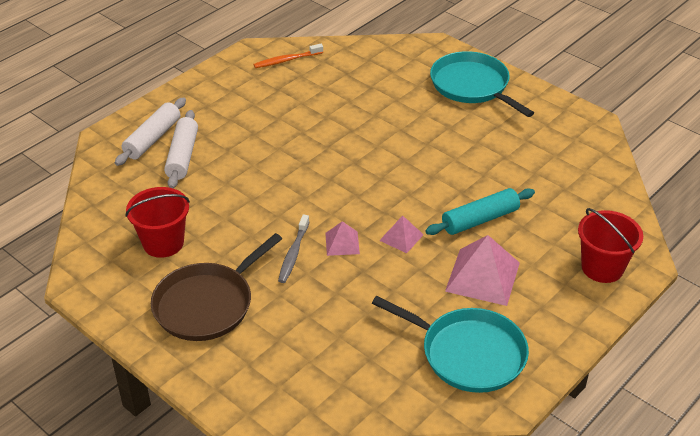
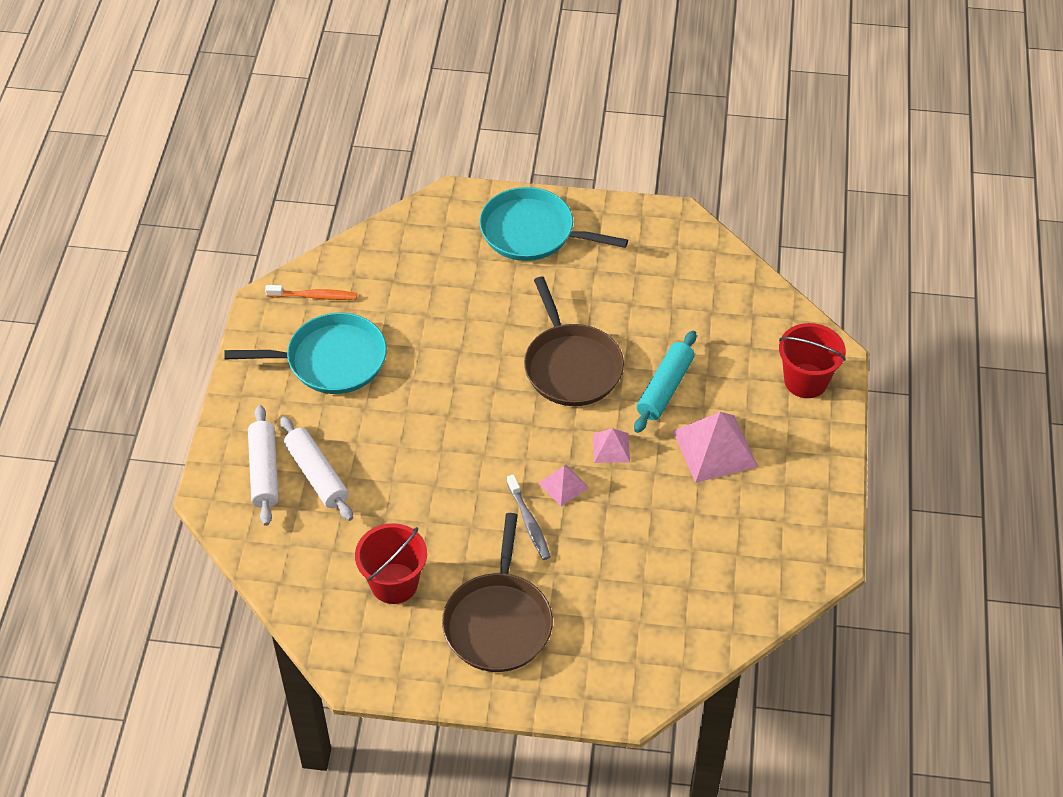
camera: 35 degrees left, 10 degrees up
(287, 60) = (314, 296): orange toothbrush -> orange toothbrush turned 120 degrees counterclockwise
(422, 174) = (571, 366): none -> brown pan
(468, 353) = (764, 533): turquoise pan -> turquoise pan (331, 360)

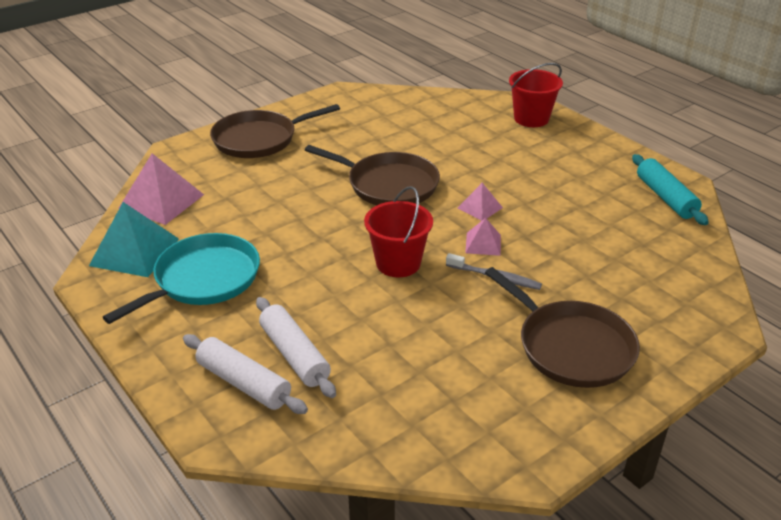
camera: 45 degrees left, 15 degrees down
(314, 296) = (134, 252): orange toothbrush -> turquoise pyramid
(317, 475) = (294, 355): white rolling pin -> white rolling pin turned 45 degrees clockwise
(394, 583) = (462, 380): red bucket -> red bucket (398, 263)
(532, 232) = (259, 139): turquoise pan -> brown pan
(665, 388) = (463, 163): turquoise rolling pin -> turquoise rolling pin (665, 197)
(714, 448) = (538, 172): pink pyramid -> pink pyramid (161, 201)

